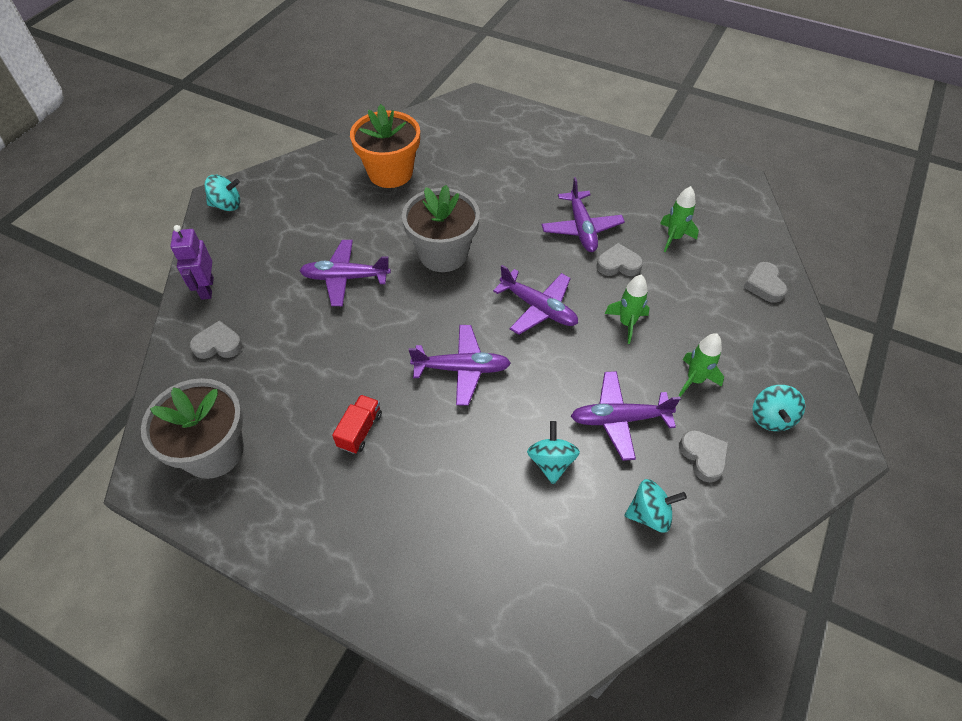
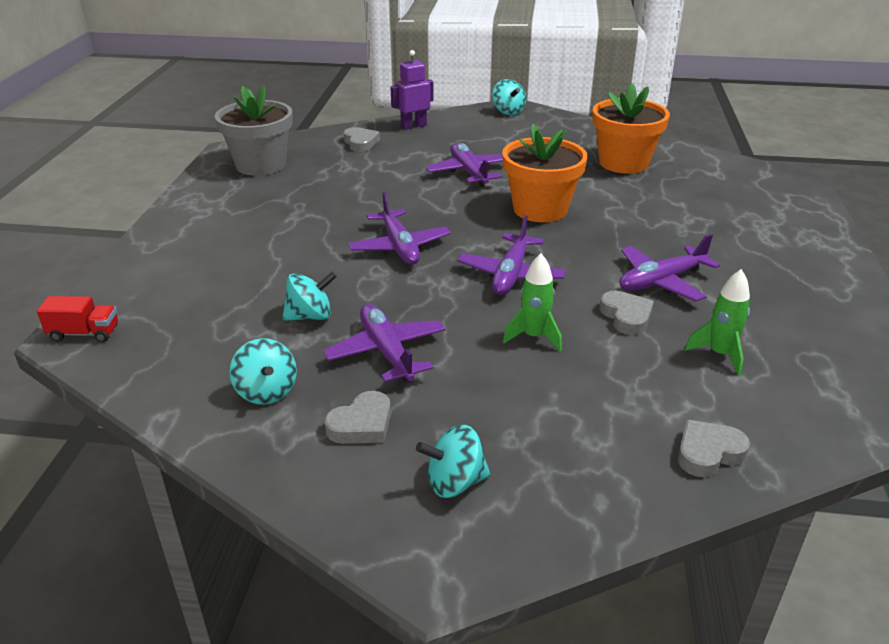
camera: 70 degrees right, 20 degrees down
(360, 430) = (305, 214): red truck -> red truck (84, 333)
(443, 254) = (540, 209): grey flower pot -> orange flower pot
(694, 380) = (479, 403): green rocket -> none

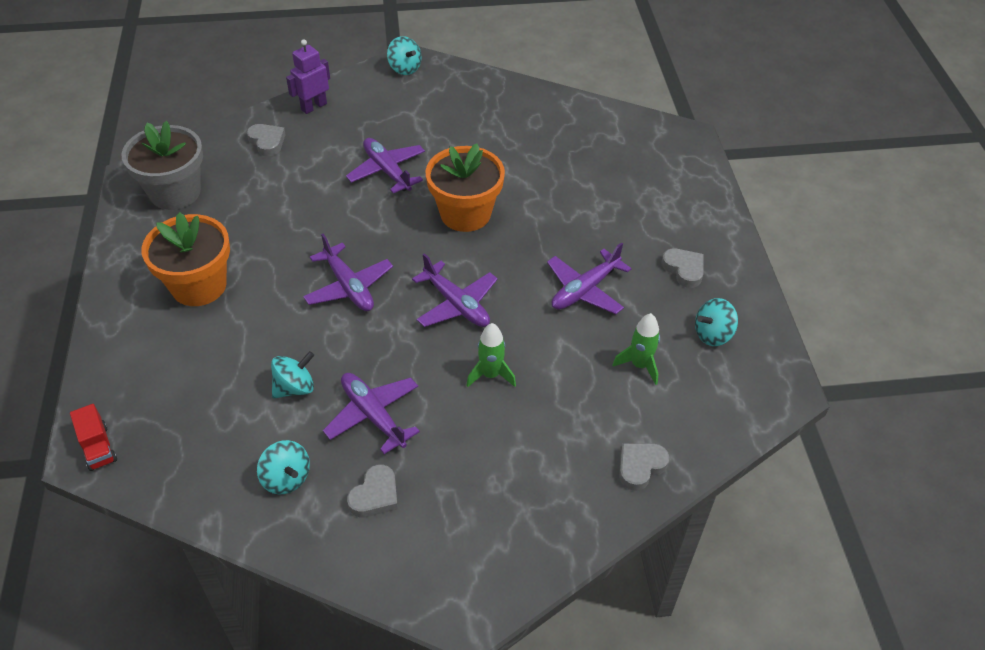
camera: 15 degrees left, 15 degrees up
(84, 333) = (98, 447): red truck -> red truck turned 75 degrees clockwise
(454, 482) = (461, 534): turquoise spinning top -> turquoise spinning top (712, 334)
(511, 274) = (456, 304): purple plane -> purple plane turned 45 degrees counterclockwise
(623, 163) = (530, 134): orange flower pot -> orange flower pot (199, 286)
(626, 316) = (562, 337): grey heart -> grey heart (684, 269)

